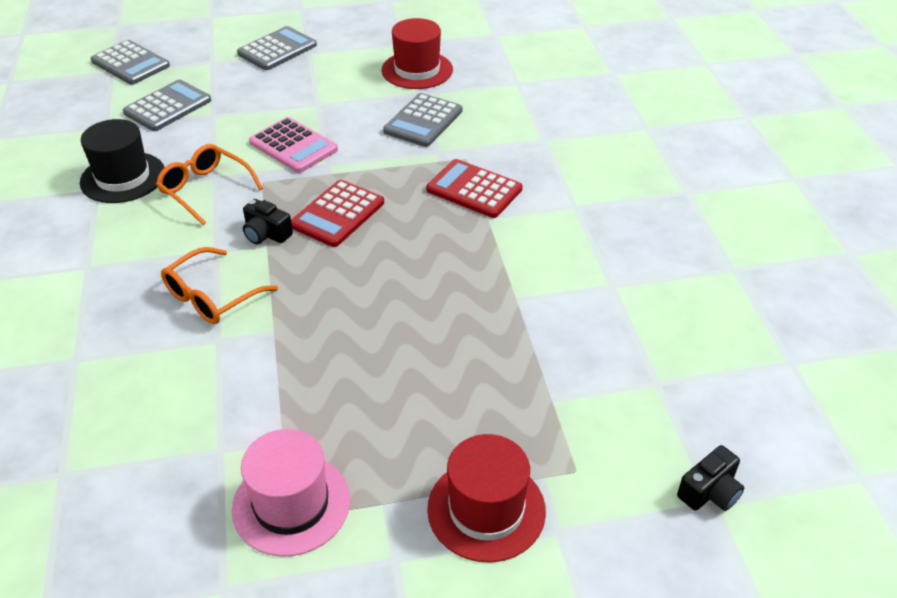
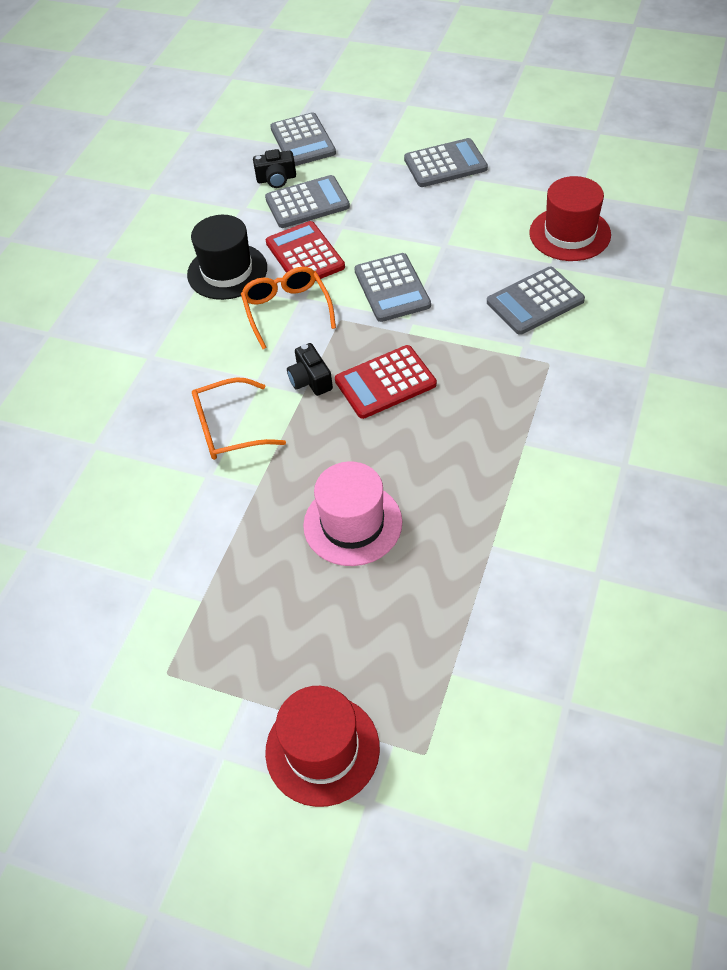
camera: 35 degrees right, 10 degrees up
(291, 504) = (174, 661): pink hat -> pink hat (352, 524)
(293, 146) = (392, 288): pink calculator -> grey calculator
(474, 189) = (533, 404): red calculator -> red calculator (305, 255)
(710, 492) = (534, 842): black camera -> black camera (276, 179)

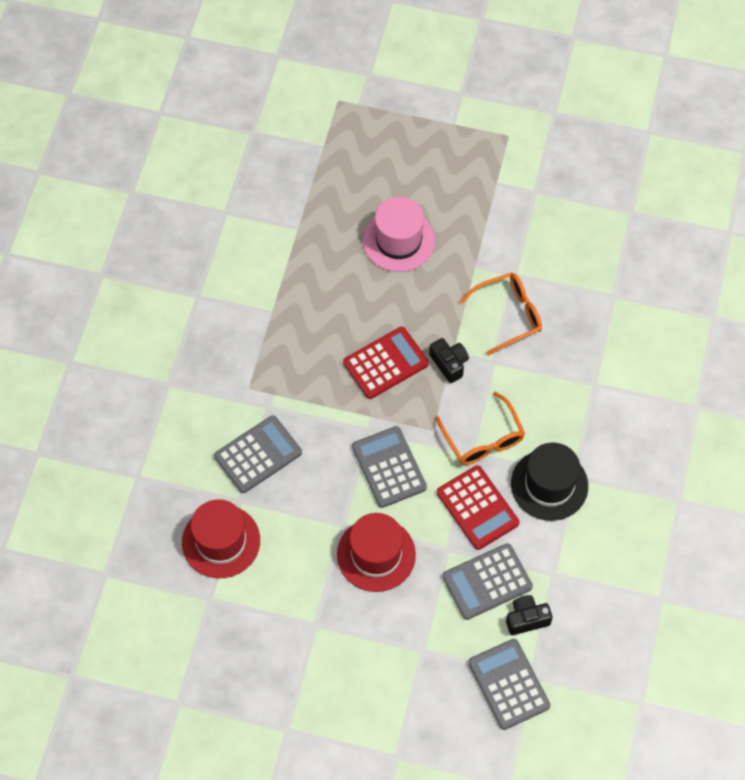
camera: 170 degrees right, 10 degrees up
(322, 749) = (400, 99): red hat -> red hat (376, 554)
(445, 164) = (346, 645): grey calculator -> none

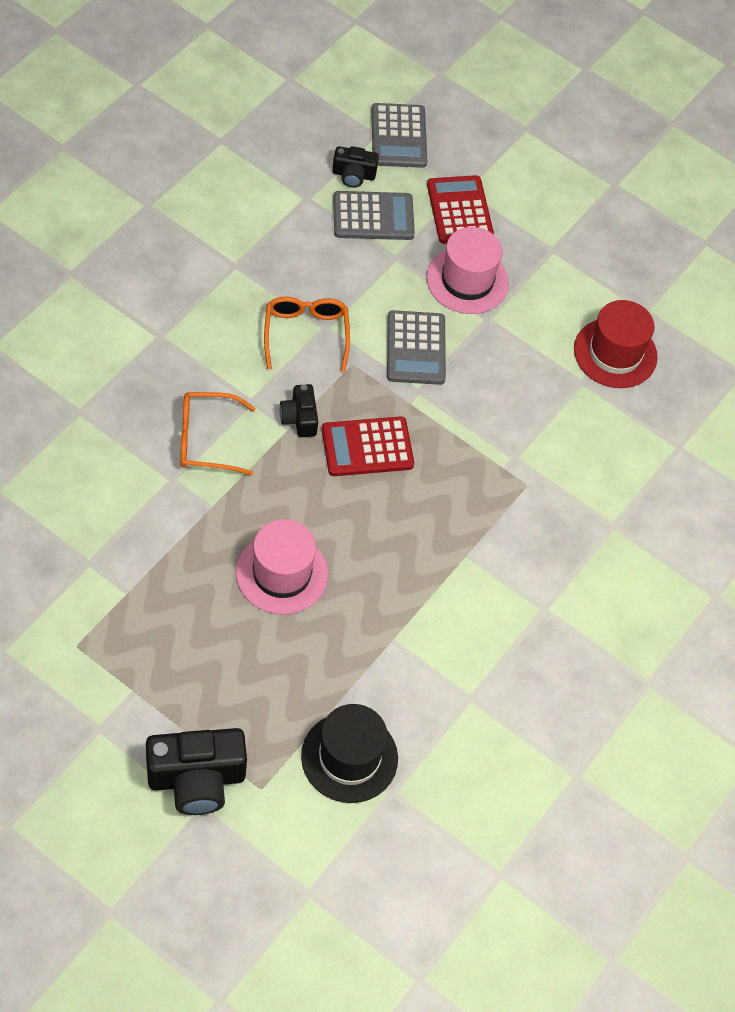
camera: 165 degrees left, 5 degrees down
(258, 454) = (545, 415): grey calculator -> none
(376, 554) = (467, 280): red hat -> pink hat
(382, 89) = (196, 779): none -> black camera
(477, 508) = (347, 278): red calculator -> red calculator (459, 210)
(549, 485) = (264, 268): black hat -> black hat (349, 757)

